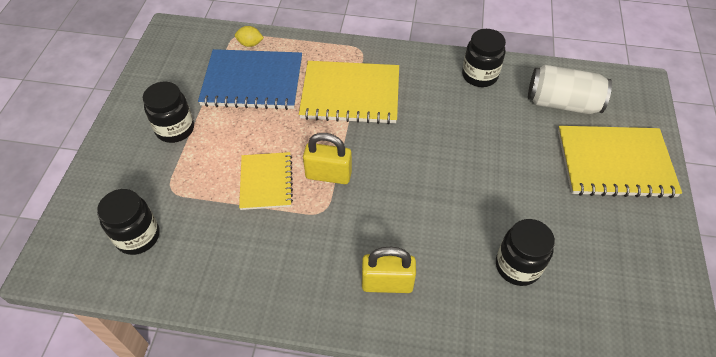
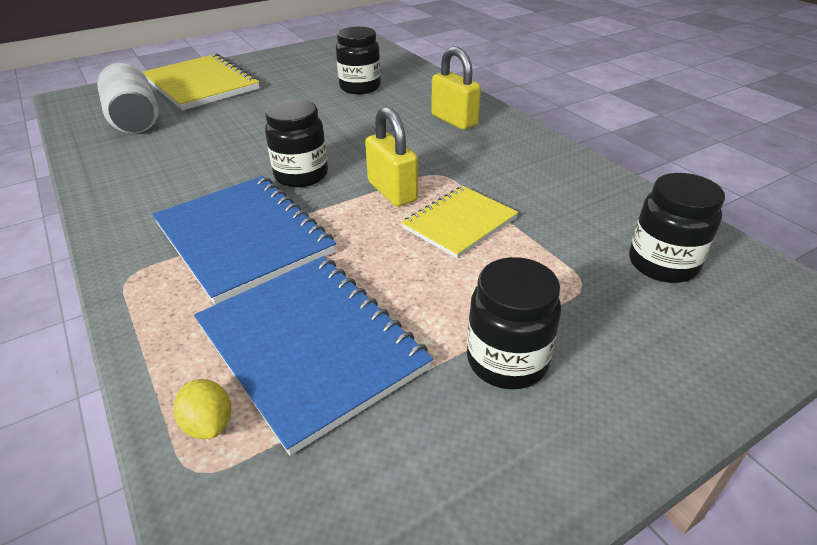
camera: 130 degrees left, 15 degrees down
(350, 94) = (243, 238): yellow notebook -> blue notebook
(479, 75) = (121, 170): black jar -> black jar (301, 175)

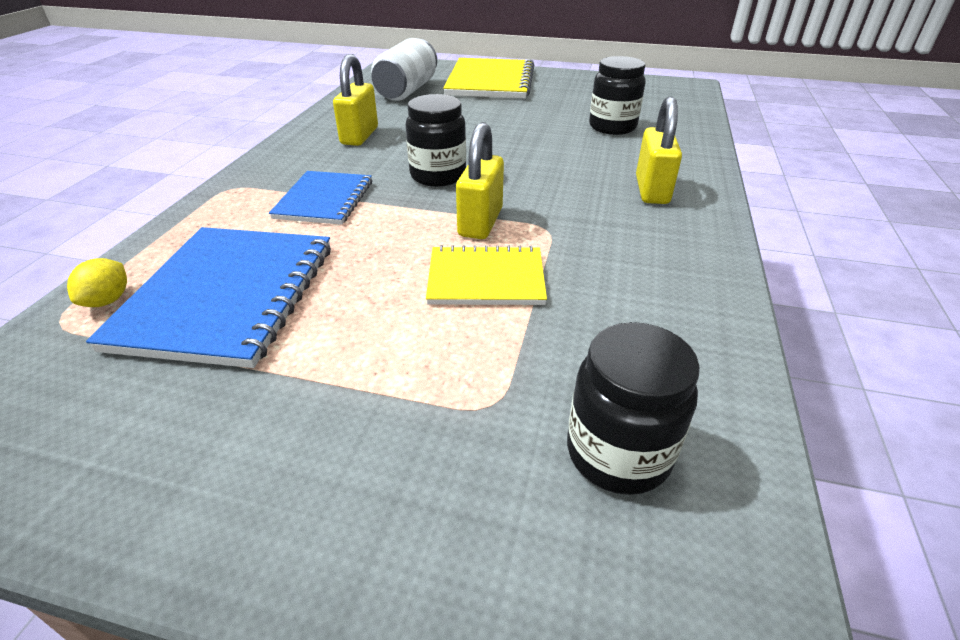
camera: 45 degrees right, 0 degrees up
(168, 175) = (359, 136): none -> yellow padlock
(243, 238) = (324, 200): blue notebook -> blue notebook, size x0.61
(507, 360) = (309, 410): black jar -> none

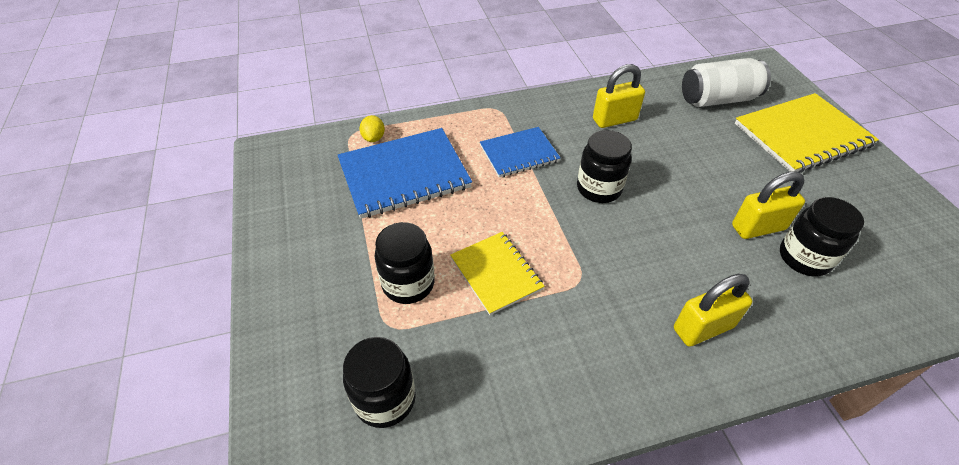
camera: 60 degrees right, 10 degrees up
(108, 300) = (374, 138): yellow lemon -> yellow lemon turned 75 degrees counterclockwise
(432, 359) = (408, 284): none -> black jar
(480, 222) = (557, 240): yellow padlock -> yellow padlock (758, 227)

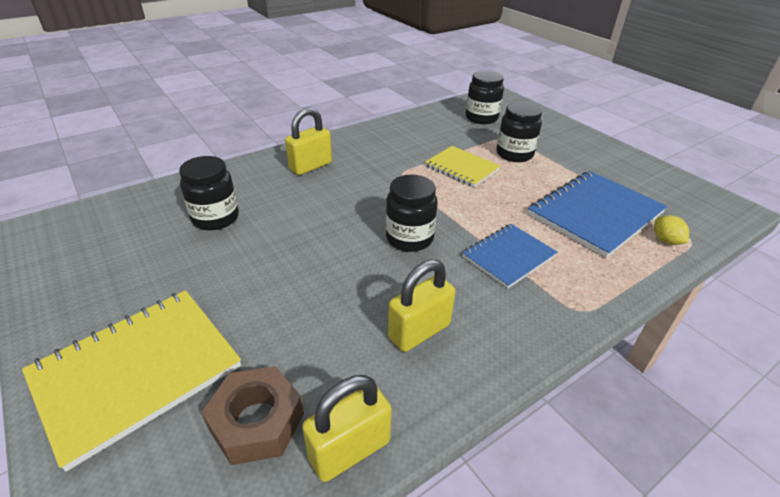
camera: 160 degrees right, 10 degrees down
(717, 99) = (257, 421): white can -> brown nut
(758, 227) = (250, 234): yellow padlock -> yellow padlock (349, 450)

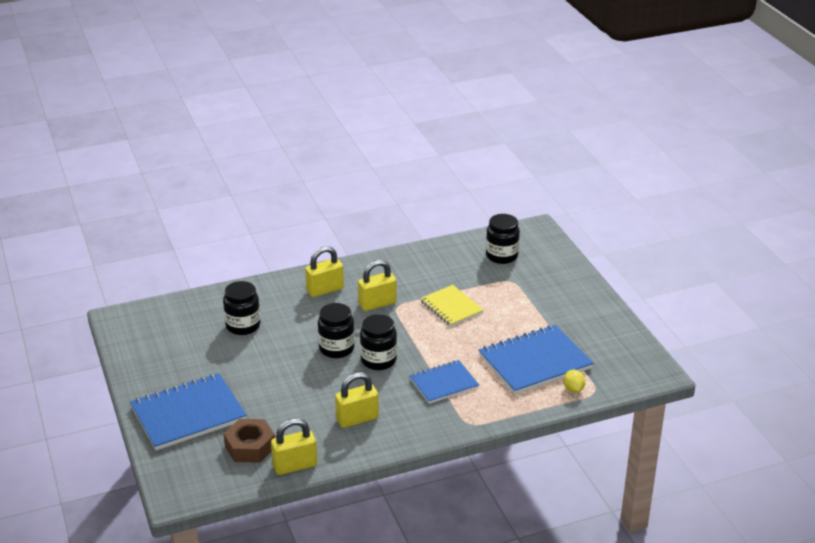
camera: 15 degrees right, 5 degrees down
(137, 372) = (188, 414): yellow notebook -> blue notebook
(377, 174) = (377, 304): none -> yellow padlock
(514, 154) = (506, 299): black jar -> black jar (336, 348)

